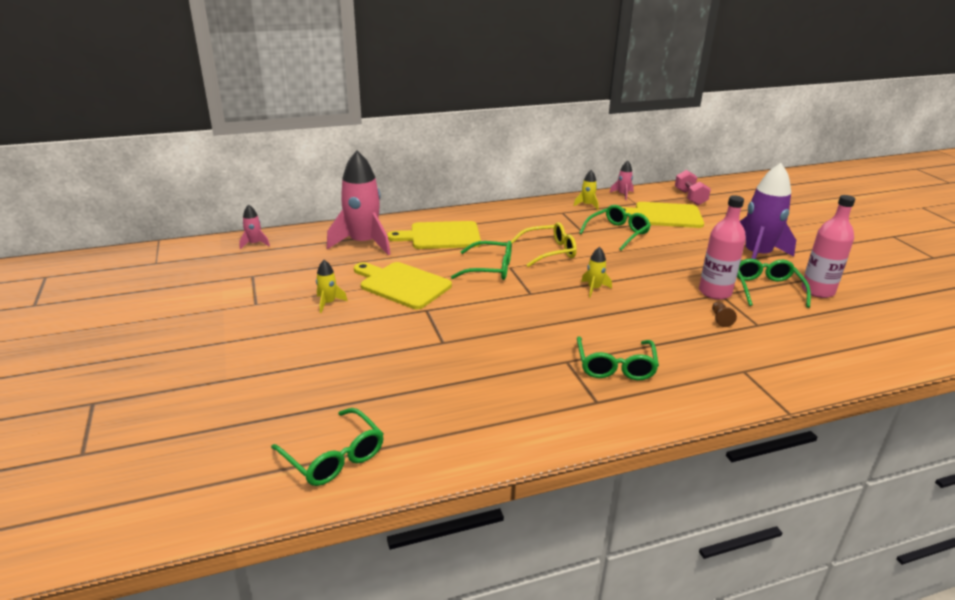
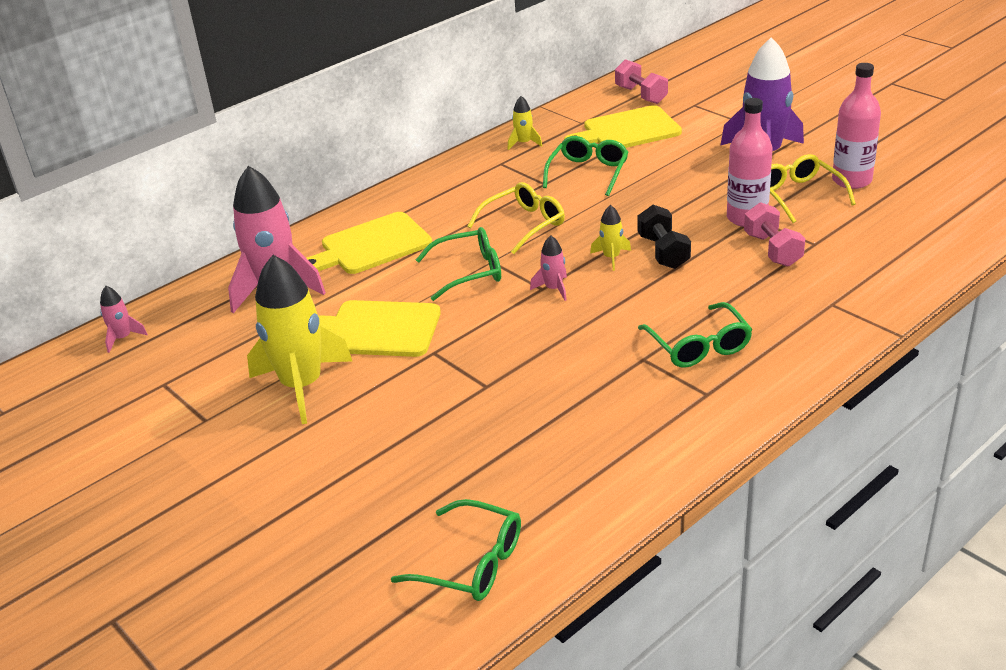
camera: 20 degrees left, 5 degrees up
(328, 303) = (302, 386): yellow rocket -> yellow rocket, size x2.27
(622, 195) = (557, 115): pink rocket -> pink rocket (553, 289)
(634, 296) = (663, 252): none -> black dumbbell
(720, 319) = (772, 250): brown pawn -> pink dumbbell
(766, 289) = (798, 195): green glasses -> yellow glasses

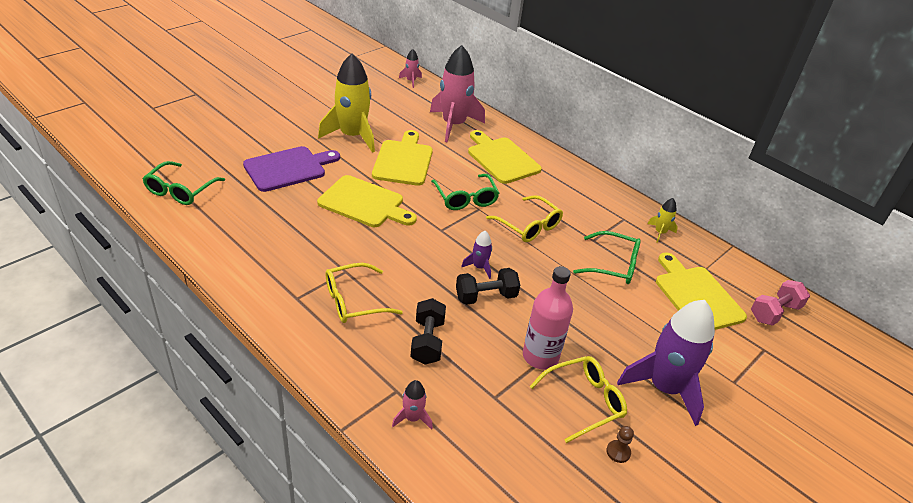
camera: 80 degrees right, 5 degrees up
(399, 444) = (288, 168): none -> purple cutting board
(489, 357) = (364, 203): none -> yellow cutting board
(553, 289) = (439, 235): pink rocket -> pink rocket (412, 418)
(611, 257) = (479, 267): yellow rocket -> purple rocket
(699, 346) = (354, 301): green glasses -> yellow glasses
(750, 288) = (427, 341): none -> black dumbbell
(772, 250) = (485, 365): pink dumbbell -> none
(851, 180) = (618, 452): pink bottle -> brown pawn

